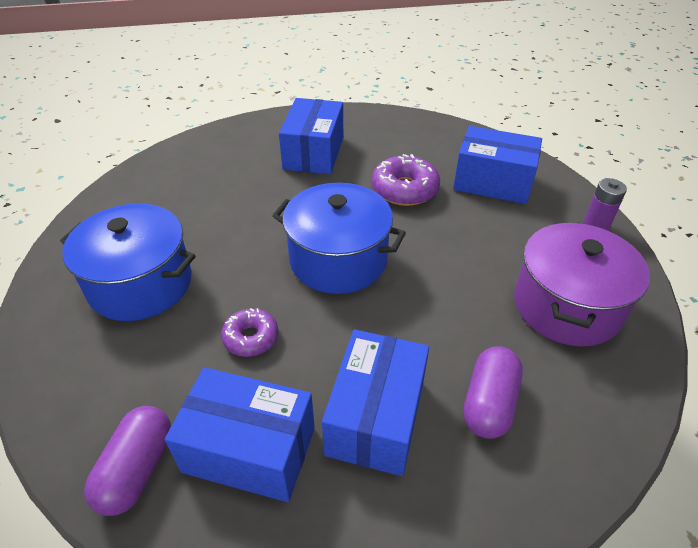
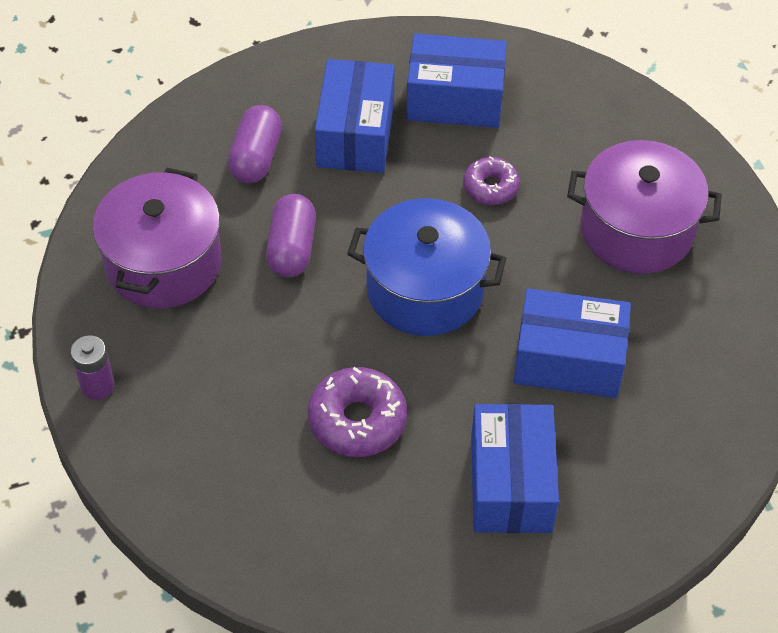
camera: 170 degrees right, 10 degrees up
(137, 469) = (537, 77): purple capsule -> purple capsule (292, 248)
(140, 284) = (636, 229): blue pot -> purple pot
(492, 182) = (227, 454): blue box -> blue box (568, 360)

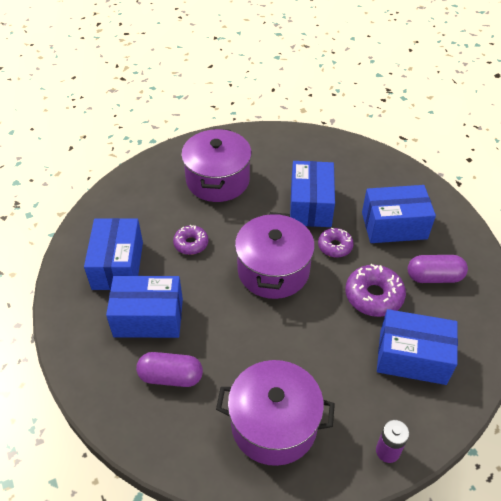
camera: 95 degrees left, 5 degrees down
(235, 449) = (412, 357): none -> blue box
(292, 248) = (250, 344): purple capsule -> purple capsule (434, 277)
(425, 289) = (273, 270): blue pot -> purple pot
(469, 382) = (335, 246): none -> purple donut

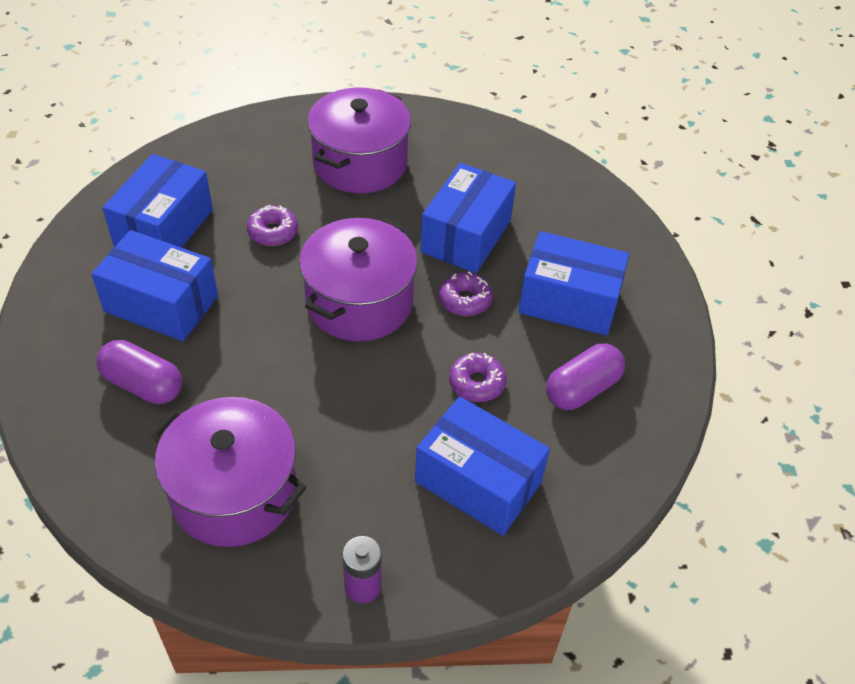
camera: 20 degrees right, 0 degrees up
(373, 296) = (477, 383): purple donut -> purple donut, size x0.63
(434, 277) = (582, 389): purple capsule -> purple capsule turned 60 degrees counterclockwise

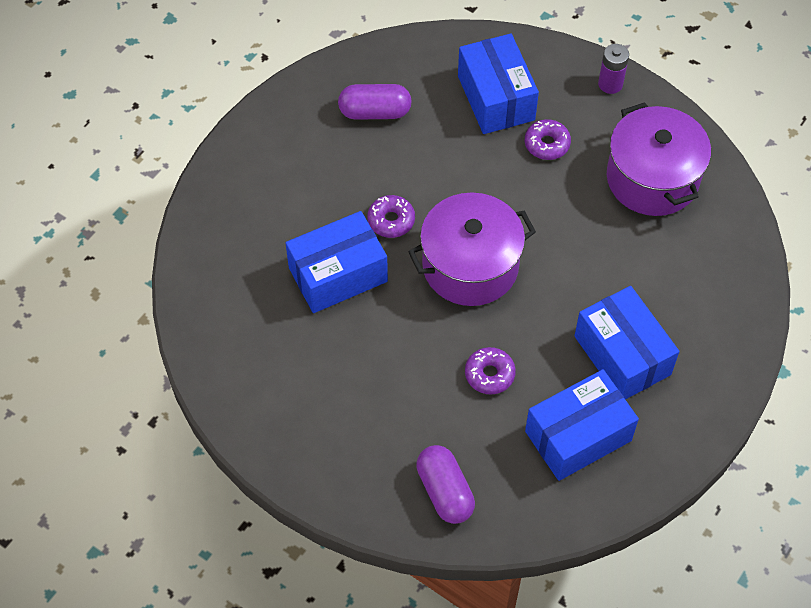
camera: 140 degrees left, 10 degrees up
(143, 385) = (672, 291): purple capsule -> purple capsule (445, 491)
(360, 163) = (359, 406): purple pot -> none
(477, 383) = (440, 156): purple donut -> purple donut (547, 144)
(569, 301) = (317, 174): blue box -> none

